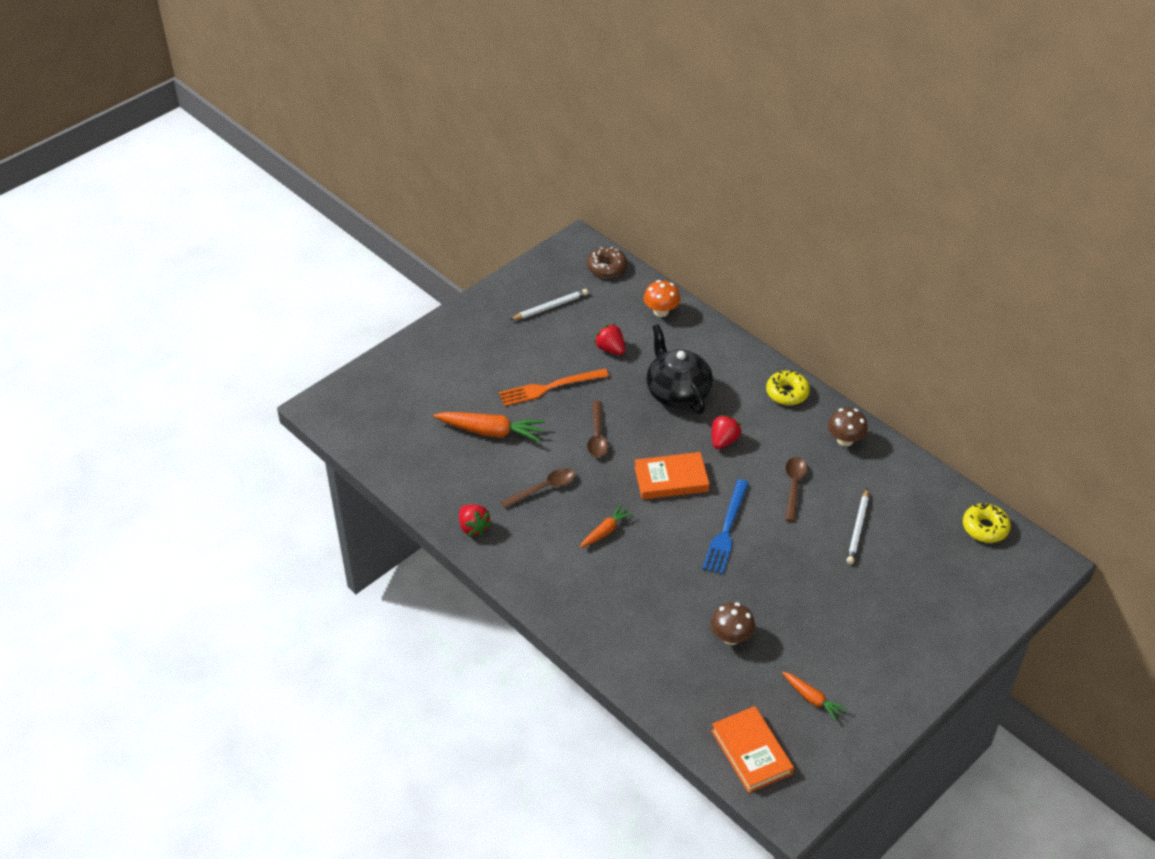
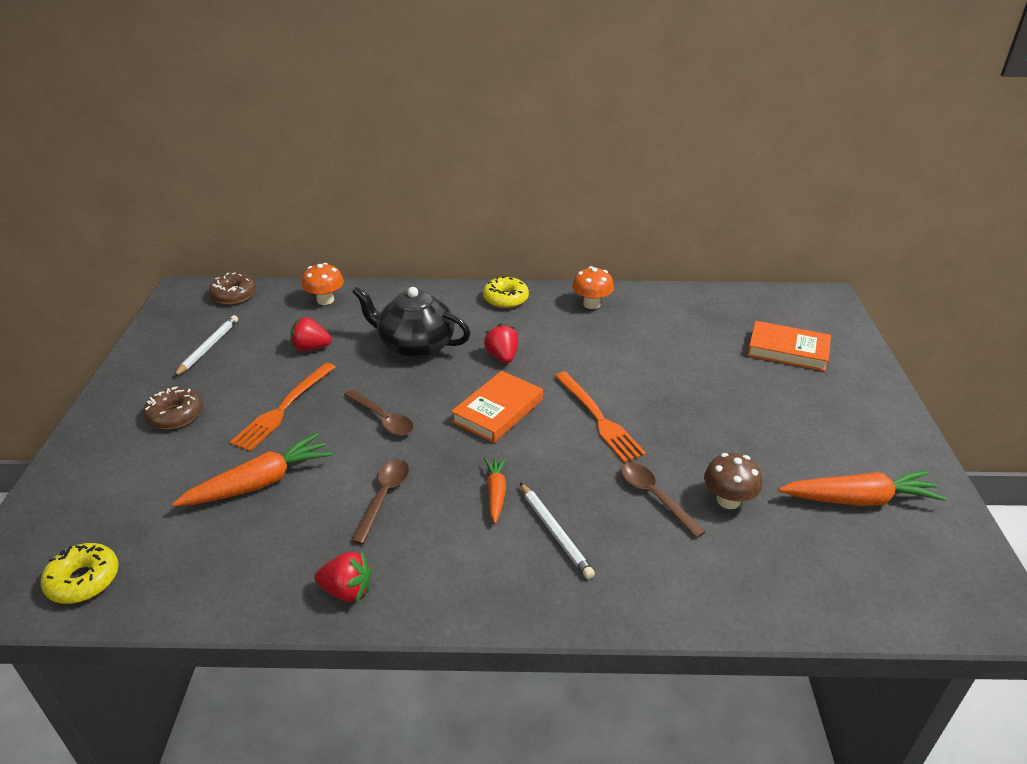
camera: 45 degrees left, 10 degrees down
(488, 351) = (175, 415): none -> brown donut
(726, 529) = (598, 418): blue fork -> orange fork
(751, 752) = (896, 588): orange book -> orange book (788, 350)
(794, 486) = (602, 354): brown spoon -> brown spoon (655, 497)
(812, 699) = (859, 499): orange carrot -> orange carrot, size x1.74
(845, 440) = (591, 304): brown mushroom -> orange mushroom
(858, 529) = (689, 353): white pencil -> white pencil (555, 532)
(985, 528) = (761, 301): yellow donut -> yellow donut (83, 580)

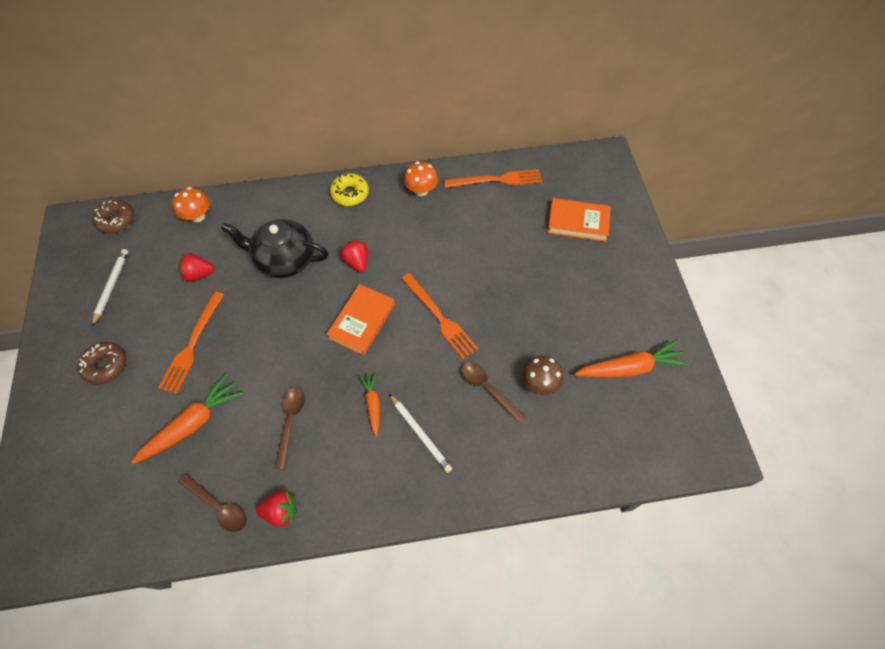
camera: 10 degrees left, 25 degrees up
(83, 580) = (85, 537): yellow donut -> none
(382, 419) = (274, 344): brown spoon -> brown spoon (218, 506)
(685, 304) = (496, 180): none -> orange fork

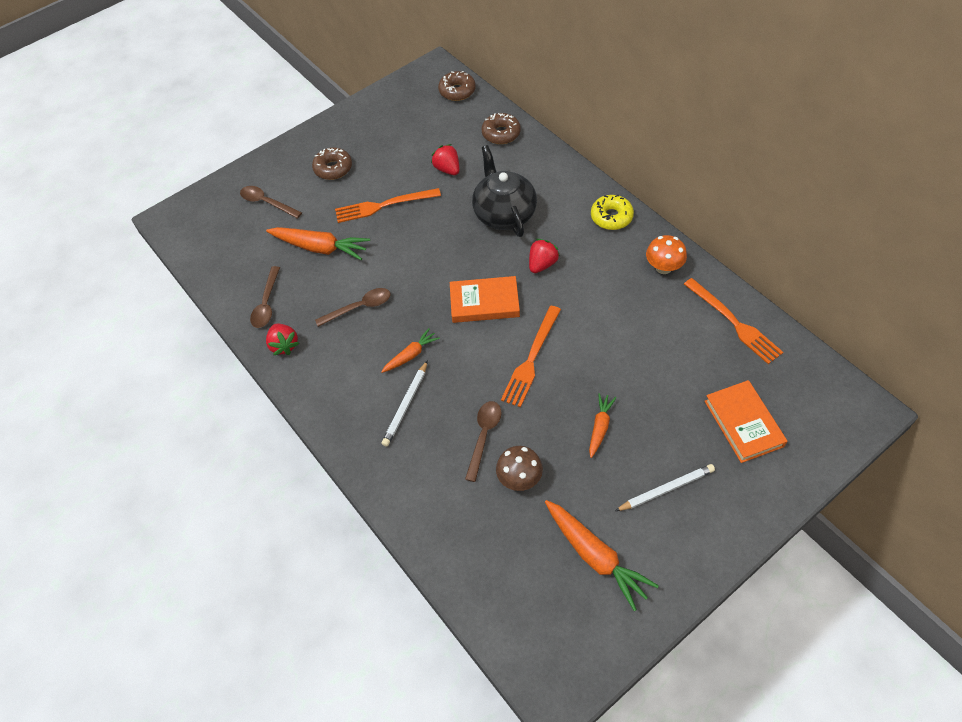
camera: 65 degrees right, 5 degrees down
(90, 448) = (267, 203): none -> brown spoon
(111, 286) = (399, 127): white pencil -> white pencil (666, 489)
(198, 216) = (501, 133): orange mushroom -> brown donut
(528, 306) = (600, 427): none -> orange carrot

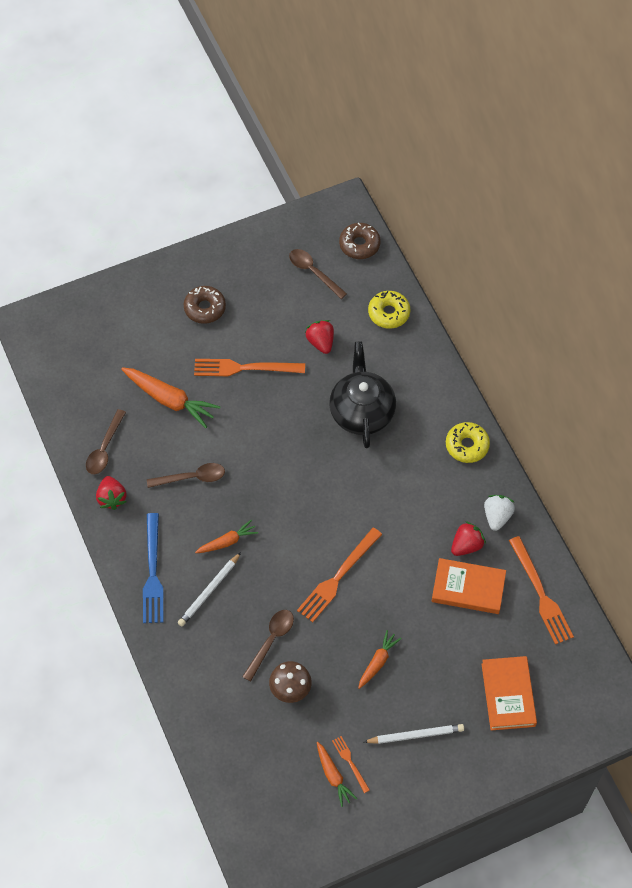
camera: 10 degrees right, 5 degrees up
(267, 203) = (129, 331): brown spoon -> brown spoon (313, 272)
(343, 402) = (152, 572): none -> blue fork
(484, 302) = (312, 506): orange book -> orange book (468, 588)
(501, 133) = (389, 313): brown donut -> yellow donut
(542, 264) = (381, 480): red strawberry -> red strawberry (466, 545)
(595, 556) = (333, 776): orange carrot -> orange carrot, size x0.57
(608, 536) = (350, 762): none -> orange fork
(663, 267) = (497, 516): orange mushroom -> white strawberry

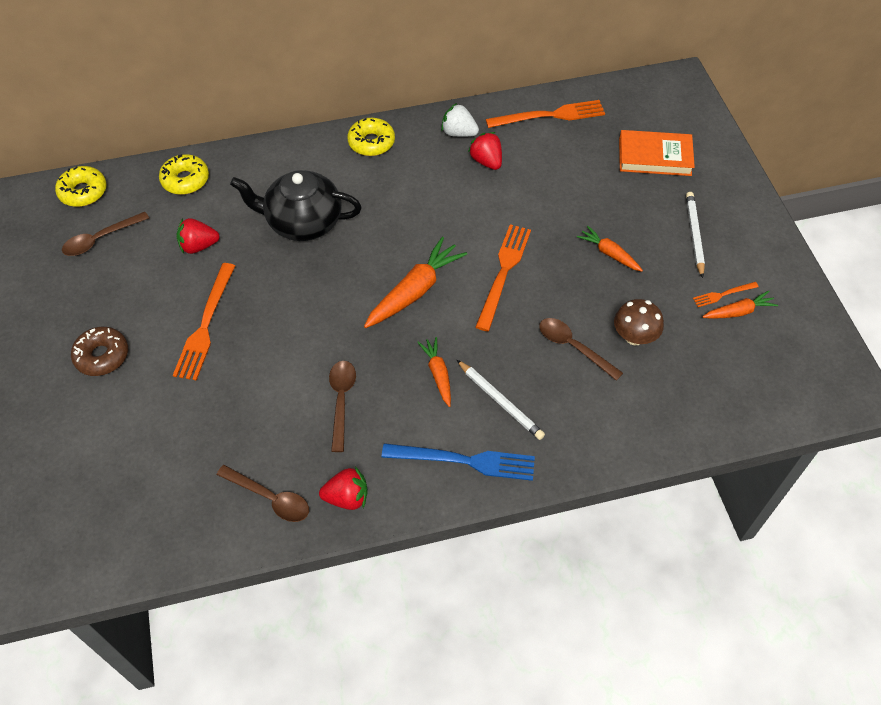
camera: 80 degrees left, 5 degrees down
(170, 400) = (222, 411): orange carrot -> orange carrot (415, 290)
(338, 577) = (503, 273): orange fork -> orange fork turned 120 degrees counterclockwise
(359, 245) = (83, 192): brown donut -> yellow donut
(468, 588) = (535, 168): orange book -> none

